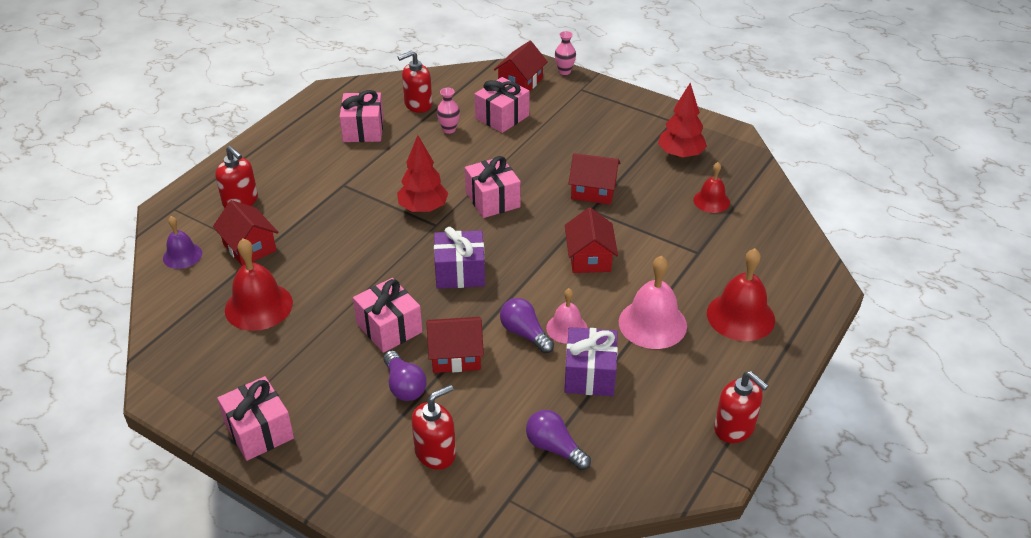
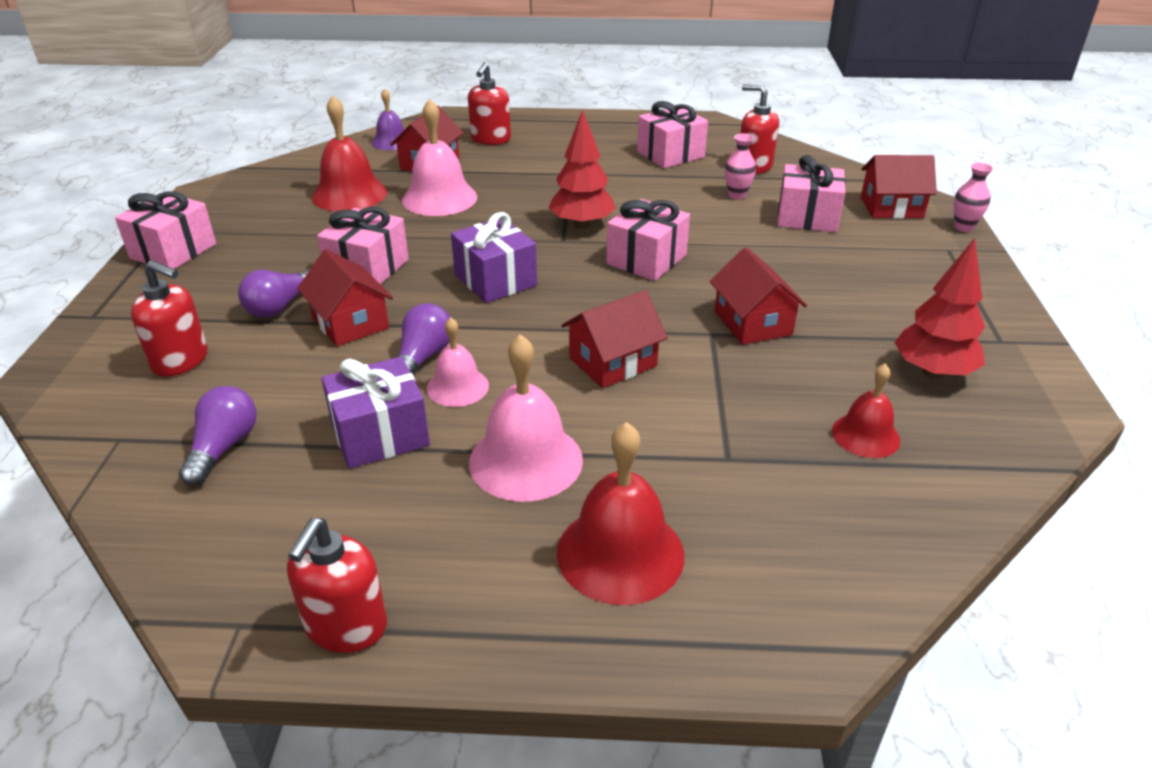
camera: 60 degrees right, 5 degrees down
(316, 260) = (439, 198): none -> pink bell

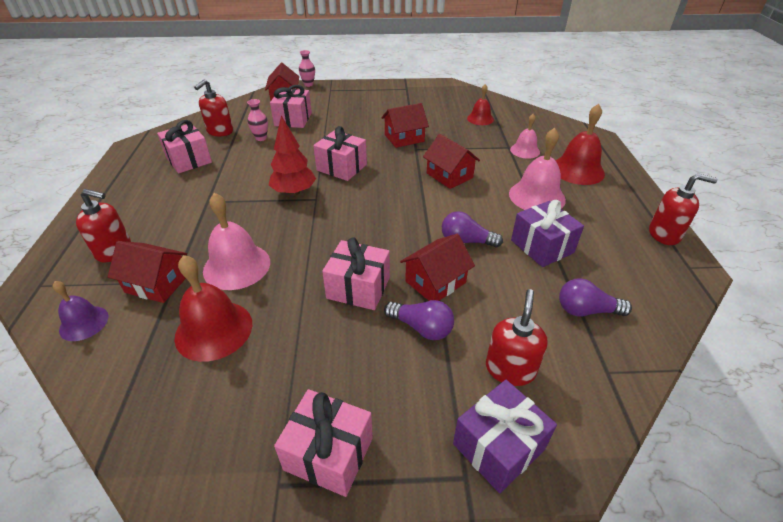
camera: 95 degrees left, 5 degrees up
(457, 387) = (489, 224): pink bell -> pink bell (525, 150)
(495, 280) = (370, 222): purple gift -> purple gift (498, 446)
(933, 372) = (432, 103): red tree -> none

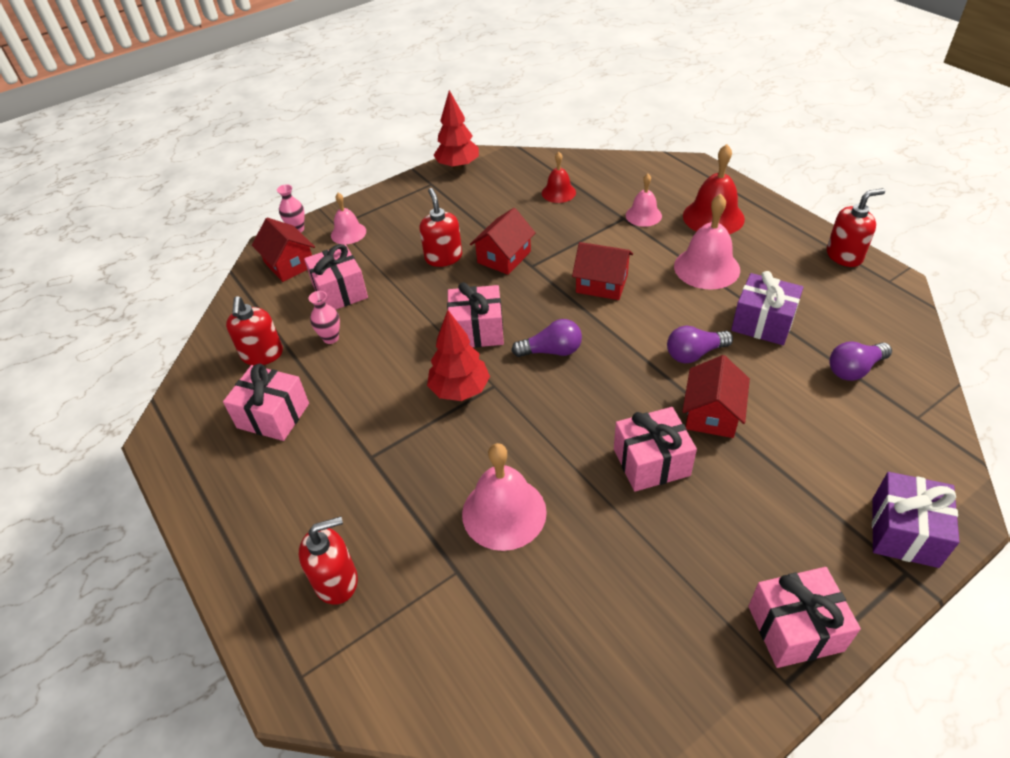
camera: 30 degrees left, 5 degrees up
(84, 323) = (417, 678): purple bell -> none
(157, 283) = (441, 585): red house -> none
(214, 330) = (566, 592): red bell -> none
(332, 95) = (348, 233): none -> pink bell
(421, 328) = (747, 467): purple light bulb -> purple light bulb (551, 351)
(433, 86) = (458, 166): none -> red tree
(510, 369) = (850, 460): red soap dispenser -> red soap dispenser (443, 257)

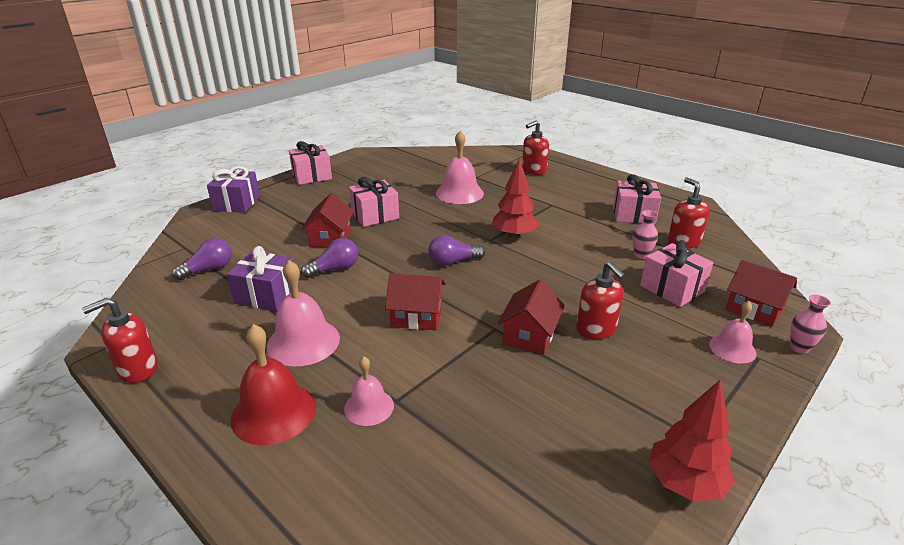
camera: 165 degrees right, 15 degrees down
(477, 330) = (521, 270): pink gift -> none
(558, 192) = (495, 438): red bell -> none

